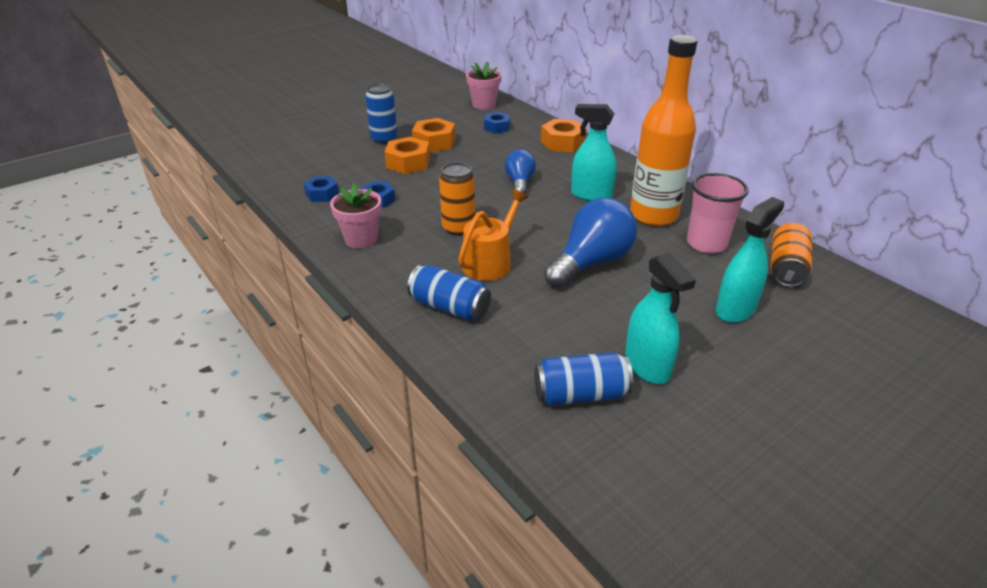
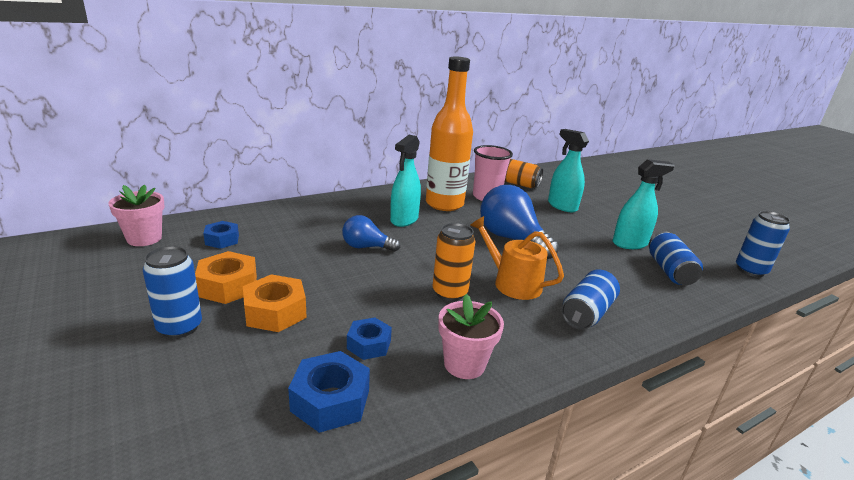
camera: 85 degrees left, 10 degrees down
(322, 194) = (330, 400): blue nut -> blue nut, size x1.52
(562, 143) = (292, 213): orange nut -> none
(636, 504) = (750, 270): none -> blue can

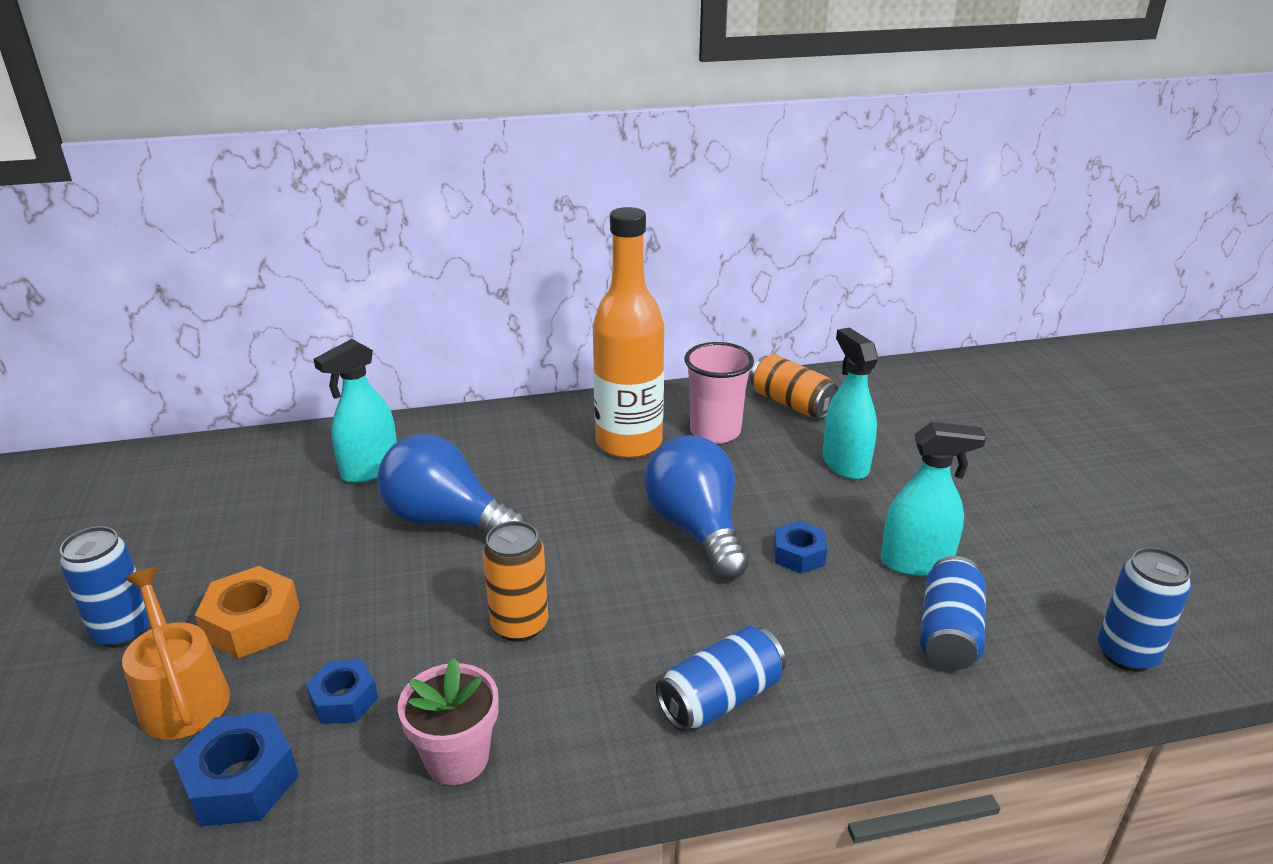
camera: 20 degrees right, 5 degrees up
(144, 238) = (154, 473): pink flower pot -> none
(222, 240) = (251, 485): blue nut -> blue nut (798, 555)
(228, 286) = (216, 570): orange nut -> none
(366, 247) = (447, 520): blue light bulb -> blue light bulb, size x1.72
(404, 220) = (539, 471): turquoise spray bottle -> turquoise spray bottle (370, 469)
(512, 283) = (634, 620): orange watering can -> orange watering can (182, 696)

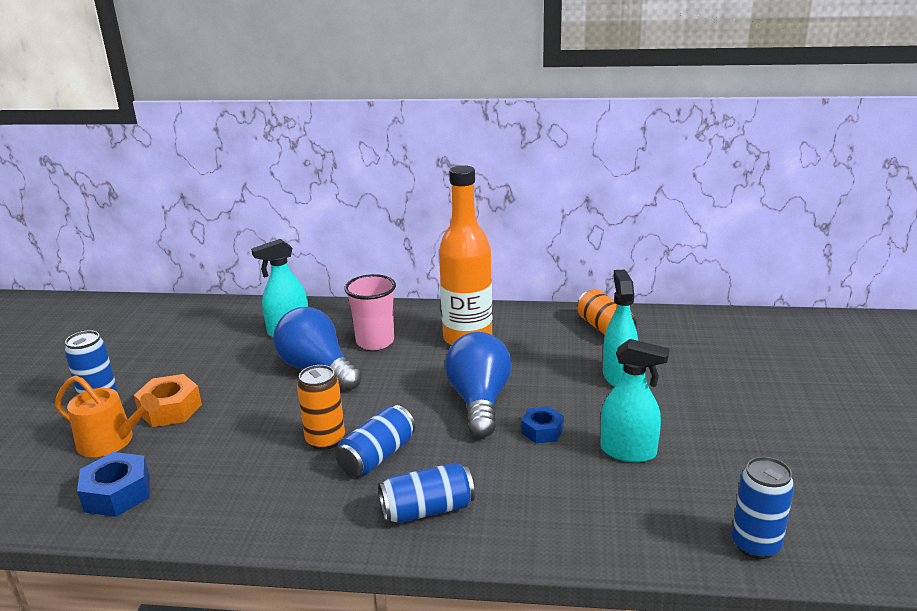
camera: 20 degrees right, 5 degrees down
(182, 696) = (111, 441): orange watering can -> orange watering can turned 120 degrees clockwise
(344, 700) = (197, 462): blue nut -> none
(457, 758) = (242, 508): pink flower pot -> none
(715, 431) = (534, 340): pink cup -> pink cup (375, 342)
(949, 633) = (620, 502): blue can -> blue can (377, 456)

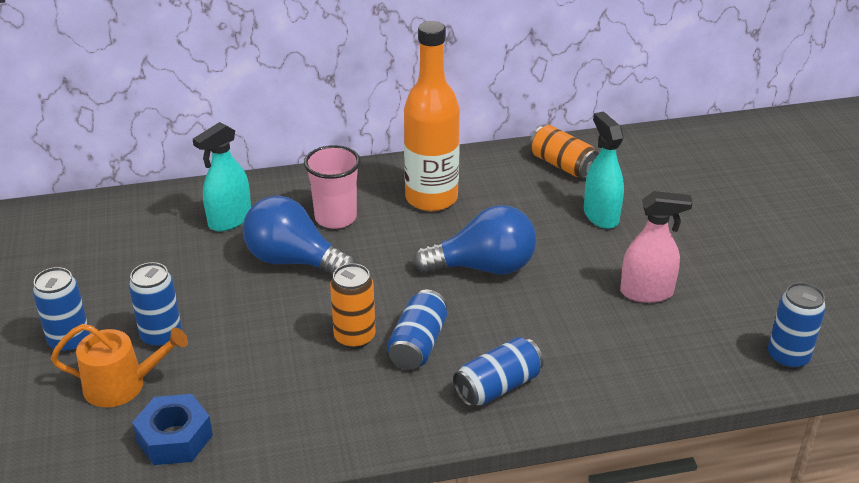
camera: 20 degrees left, 10 degrees up
(170, 409) = (161, 336): orange nut -> blue can
(479, 402) = (483, 267): blue light bulb -> blue light bulb turned 105 degrees clockwise
(542, 431) = (559, 287): blue nut -> none
(628, 451) = (646, 292): turquoise spray bottle -> pink spray bottle

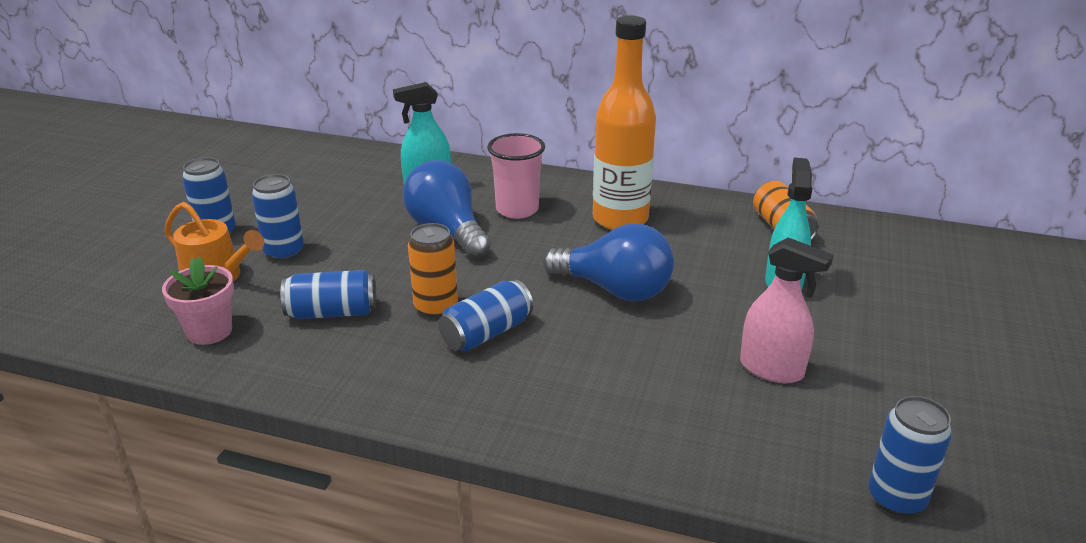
camera: 30 degrees right, 5 degrees down
(174, 438) = (209, 331): blue nut -> pink flower pot
(498, 386) = (526, 398): blue can -> blue can (332, 312)

